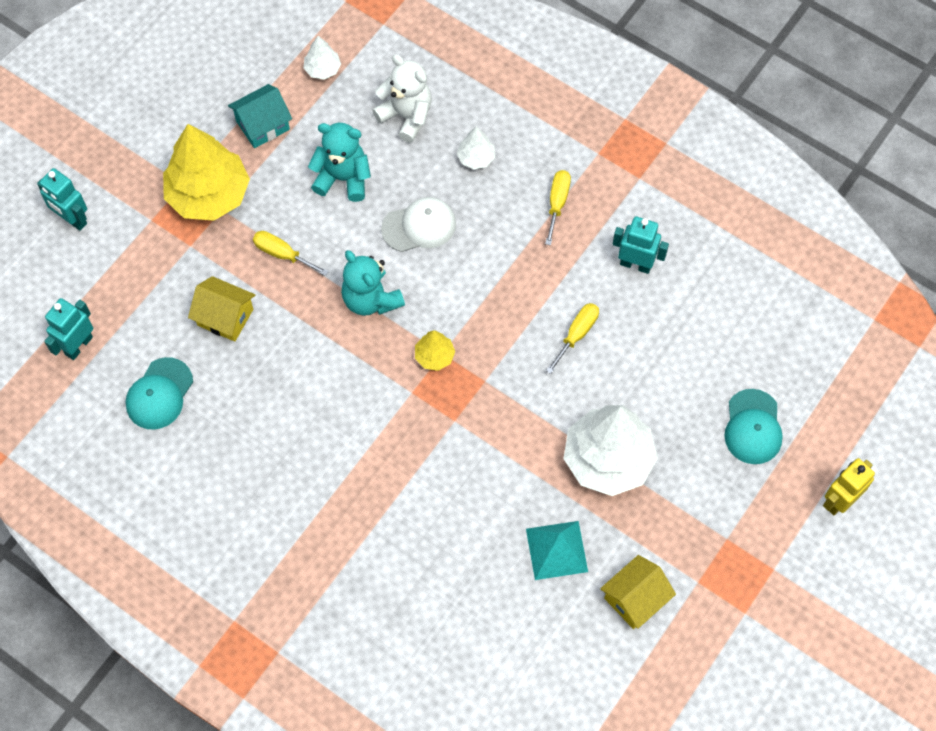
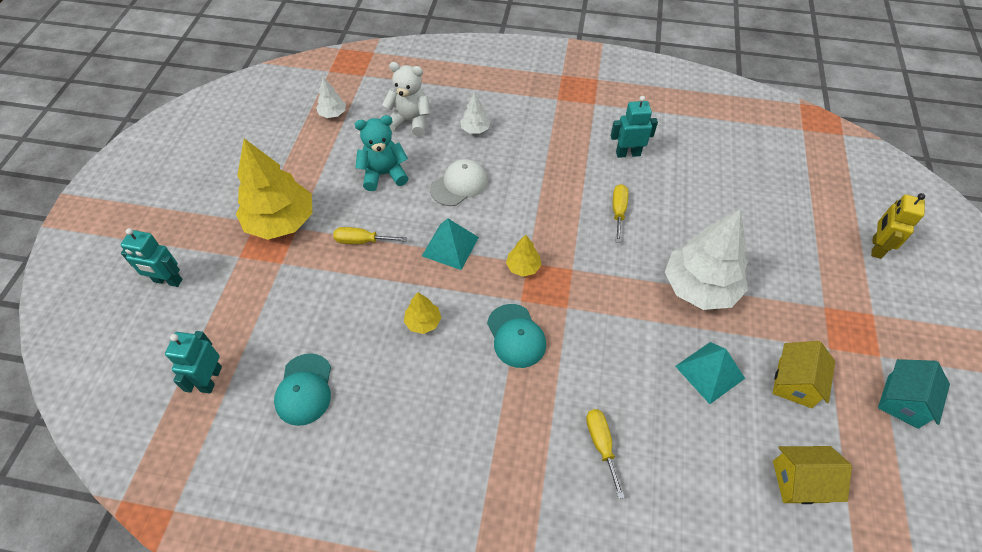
camera: 25 degrees left, 10 degrees down
(225, 317) = (336, 304): yellow house -> yellow house (800, 481)
(263, 125) = (303, 162): turquoise house -> turquoise house (902, 401)
(302, 373) = (423, 322): none -> yellow tree
(371, 299) = (450, 246): turquoise teddy bear -> turquoise pyramid
(557, 203) = (549, 136): yellow screwdriver -> yellow screwdriver (601, 444)
(753, 427) = (782, 223): turquoise cap -> turquoise cap (516, 336)

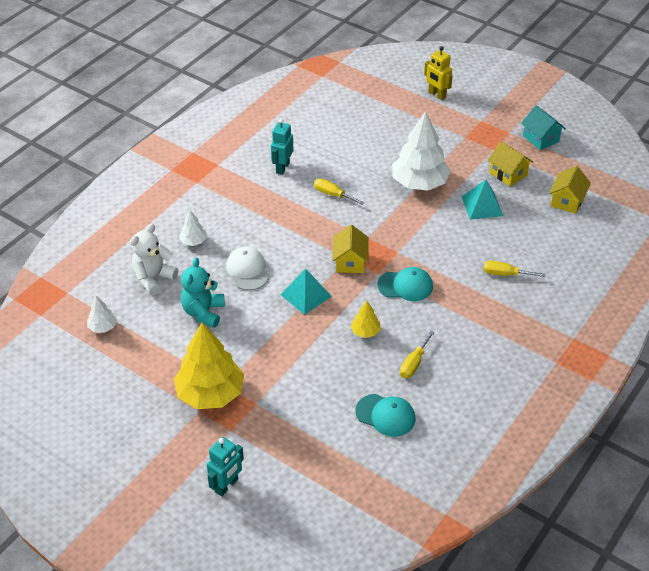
camera: 65 degrees left, 10 degrees down
(211, 379) = (345, 472): turquoise robot -> none
(362, 241) = (266, 346): yellow screwdriver -> yellow screwdriver (414, 363)
(523, 267) = (350, 262): yellow tree -> yellow house

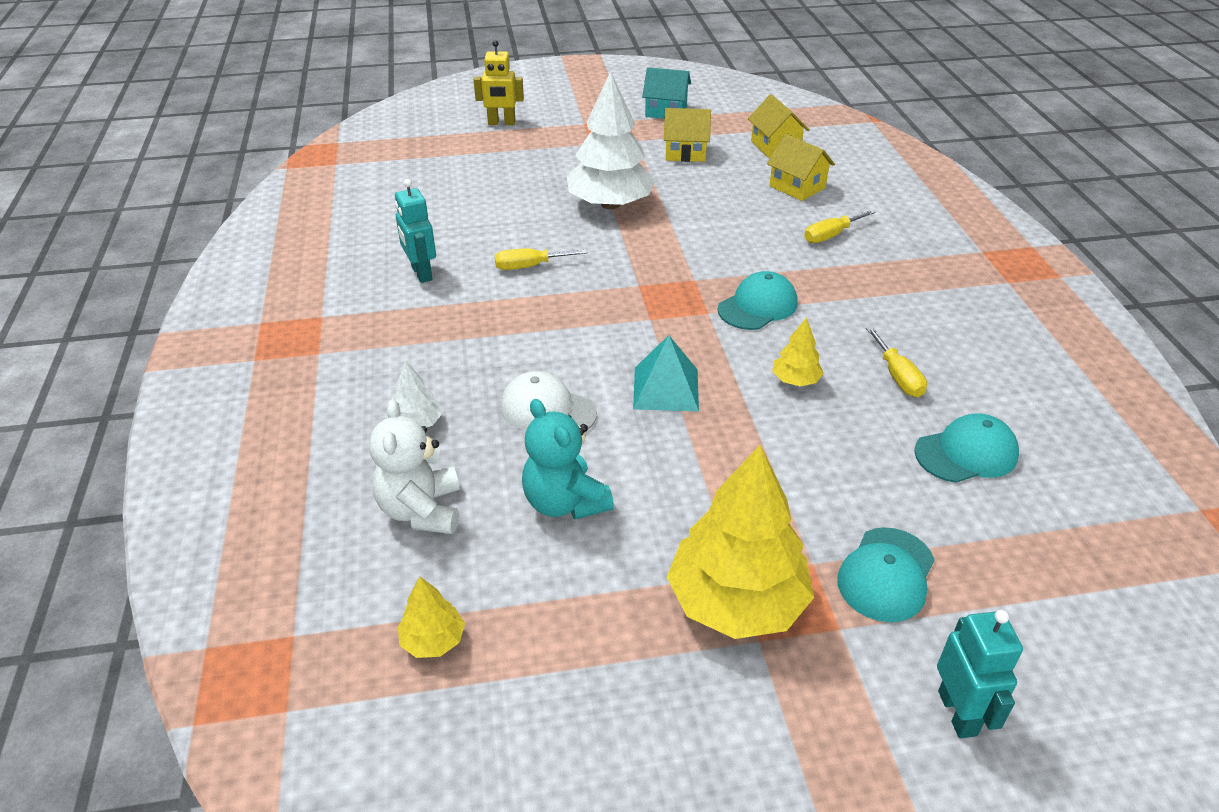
camera: 45 degrees left, 5 degrees down
(103, 327) = (433, 640): white tree -> yellow tree
(275, 428) = (886, 575): none -> turquoise cap
(350, 262) = (659, 320): yellow house -> yellow house (797, 187)
(482, 206) = (707, 191): turquoise pyramid -> none

